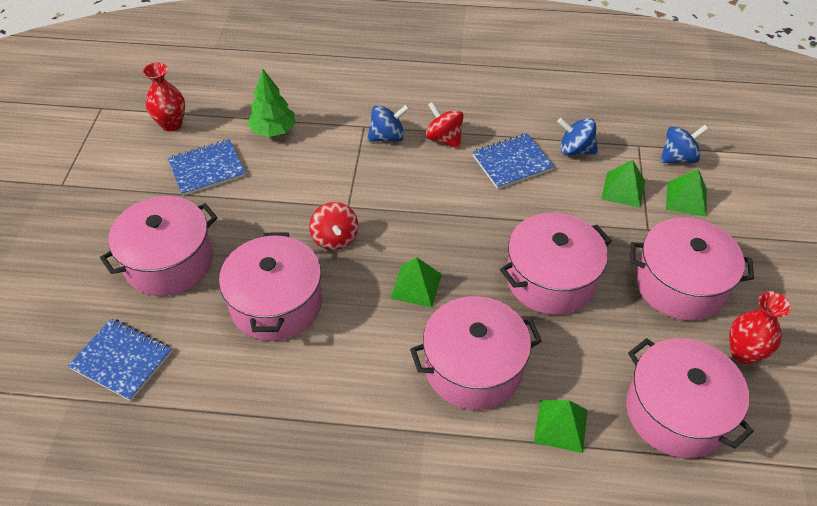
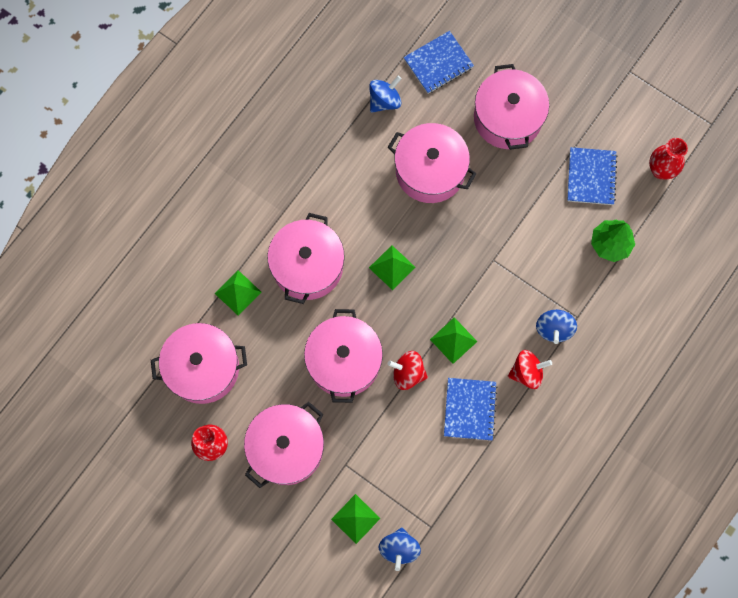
camera: 120 degrees right, 25 degrees up
(335, 238) = (466, 235): red spinning top -> red spinning top (408, 373)
(575, 150) = (455, 470): blue spinning top -> blue spinning top (384, 101)
(623, 189) = (392, 476): green pyramid -> green pyramid (453, 340)

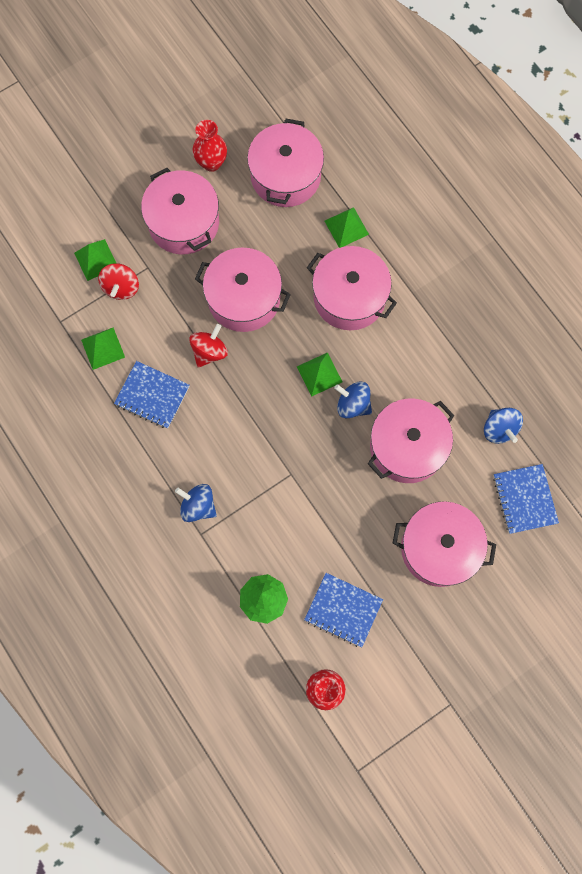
camera: 110 degrees right, 0 degrees up
(399, 548) = (53, 287): blue spinning top -> blue spinning top (353, 404)
(453, 340) = (224, 405): green pyramid -> green pyramid (103, 348)
(527, 372) = (165, 462): red spinning top -> red spinning top (121, 287)

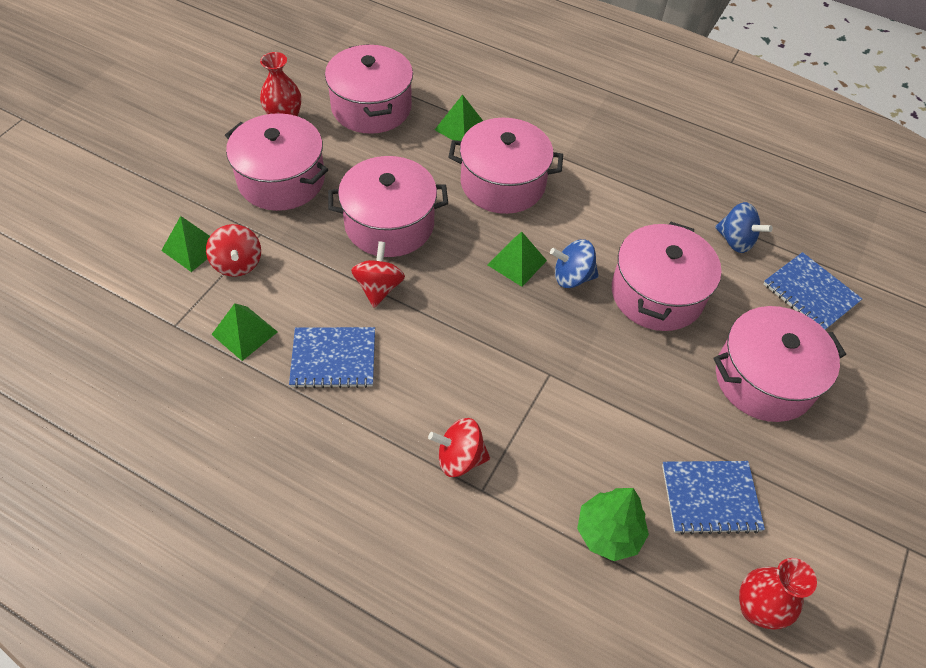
camera: 30 degrees left, 20 degrees down
(198, 506) = (459, 458): blue spinning top -> red spinning top

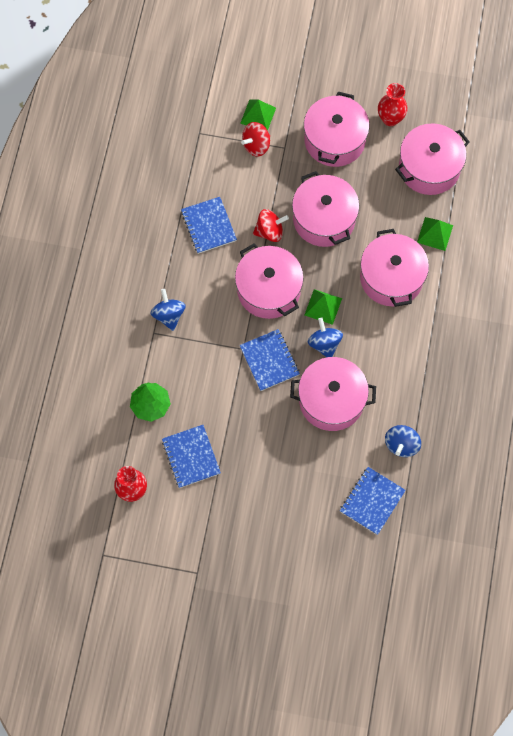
camera: 75 degrees right, 15 degrees up
(244, 333) = (208, 171): green pyramid -> none
(459, 458) = (169, 315): red spinning top -> blue spinning top
(578, 347) = (269, 360): none -> blue notebook
(764, 379) = (287, 478): pink pot -> pink pot (268, 290)

